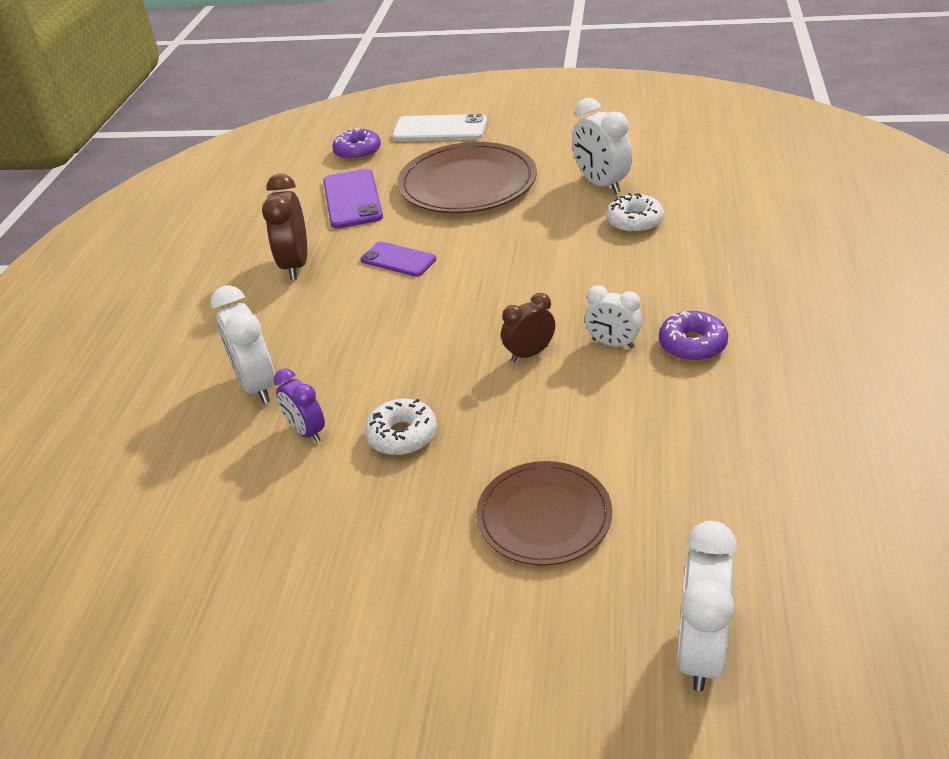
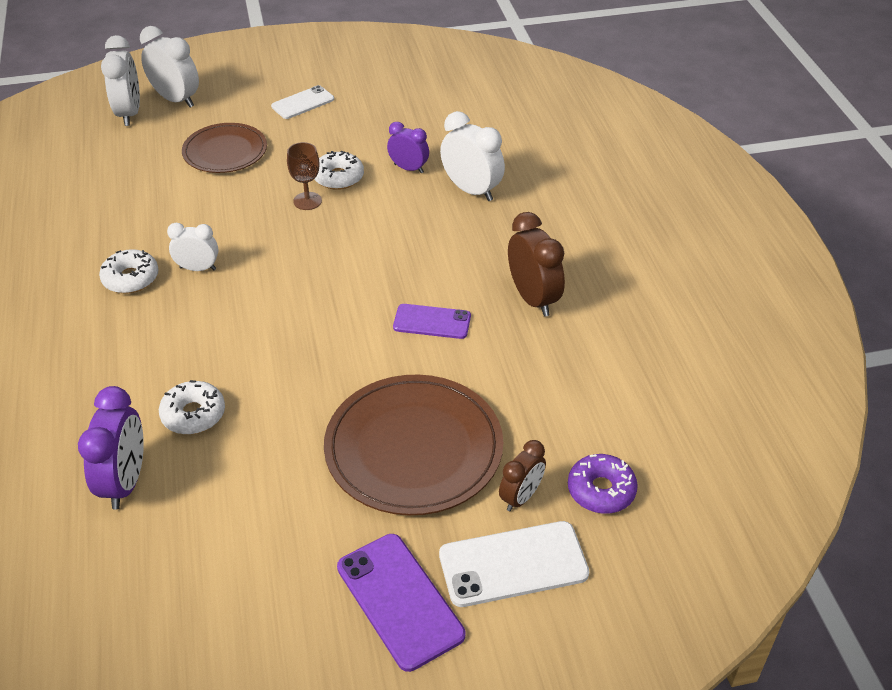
camera: 155 degrees right, 5 degrees up
(352, 199) = (541, 398): purple phone -> purple phone (399, 601)
(385, 601) = (303, 103): none -> white phone
(457, 407) = (307, 201): none -> brown goblet
(529, 353) = (266, 249): brown clock -> brown clock (521, 497)
(601, 184) = (242, 474): white clock -> white clock (176, 99)
(692, 344) = (131, 278): purple donut -> white donut
(693, 189) = (125, 482): none -> purple clock

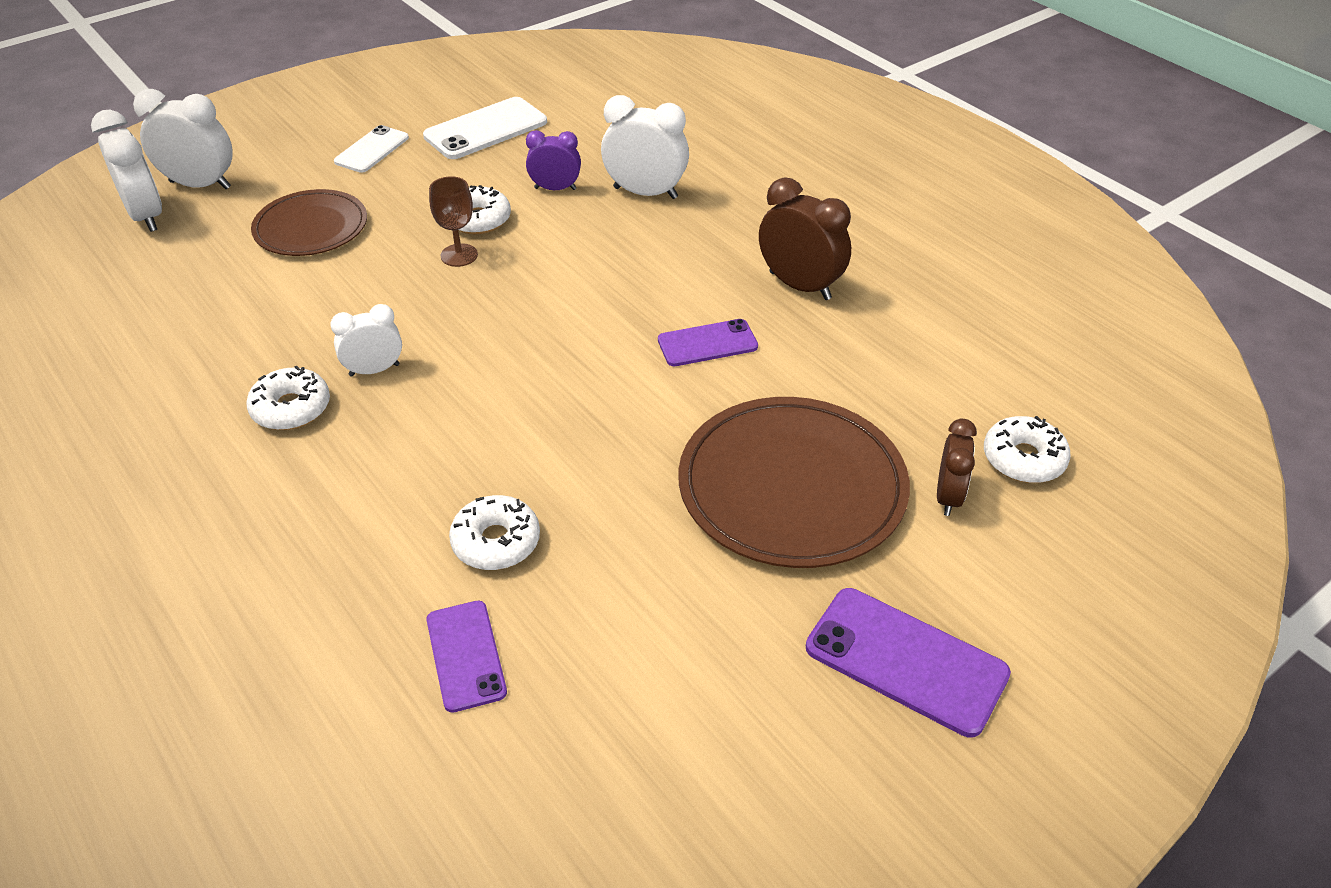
camera: 25 degrees left, 0 degrees up
(125, 482) = (466, 655): purple clock -> purple phone
(513, 564) = (996, 571): white phone -> white phone (486, 129)
(601, 490) = (1023, 459): purple donut -> white donut

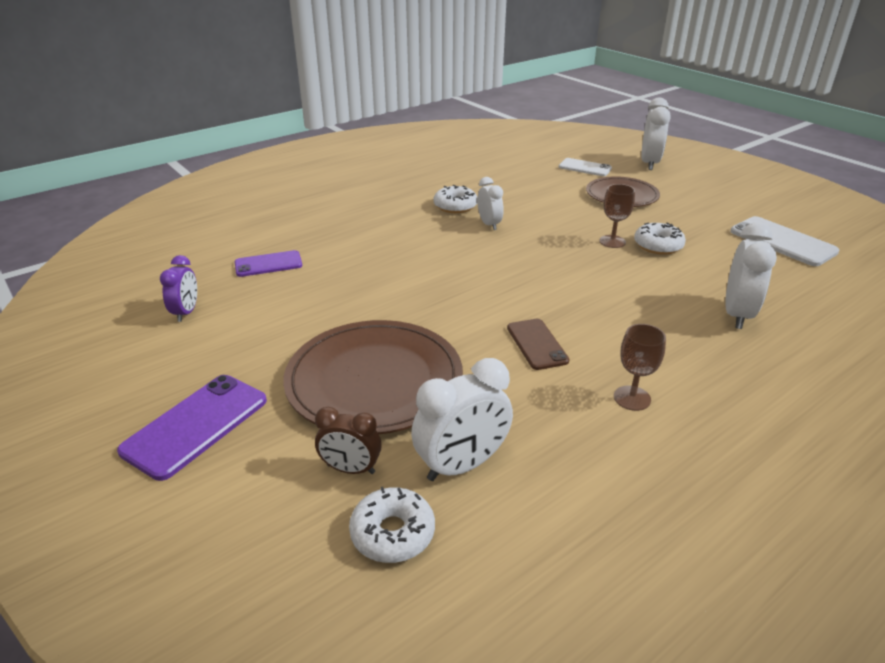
camera: 90 degrees right, 10 degrees down
(146, 216) = (612, 155): white clock -> white clock (462, 465)
(372, 150) = (722, 205): white phone -> white phone (585, 168)
(496, 542) = (345, 268): white donut -> none
(555, 188) = (717, 273): purple clock -> purple clock (186, 312)
(707, 343) = (537, 344): purple phone -> brown phone
(800, 286) = (632, 398): brown clock -> brown goblet

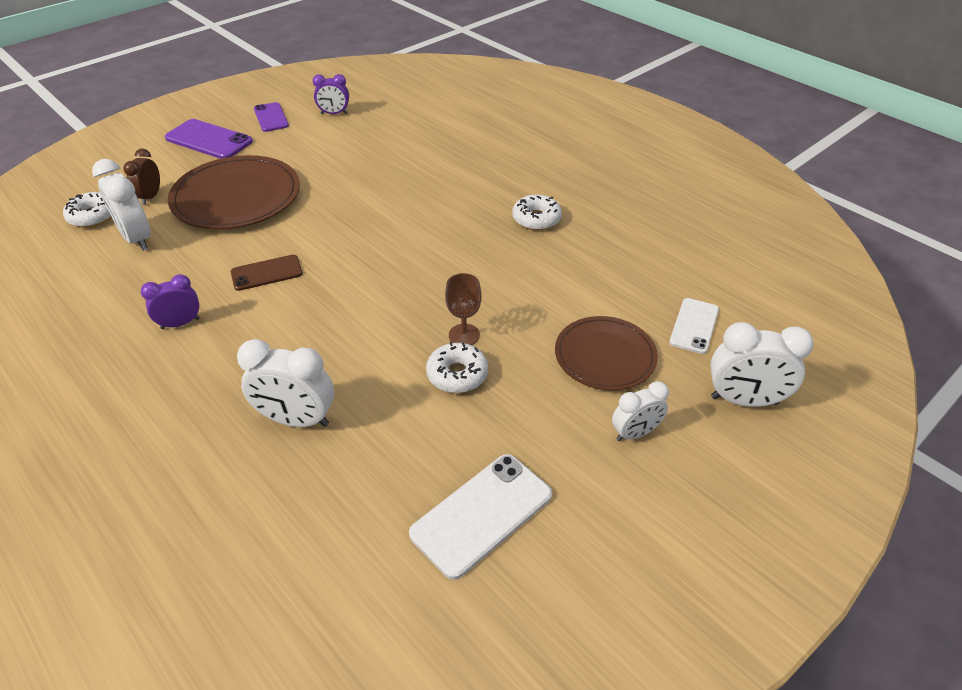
camera: 85 degrees right, 10 degrees up
(268, 264) = (403, 133): purple phone -> purple phone (271, 117)
(489, 224) = (495, 243): white clock -> white clock (635, 433)
(632, 398) = (180, 323): brown goblet -> purple clock

